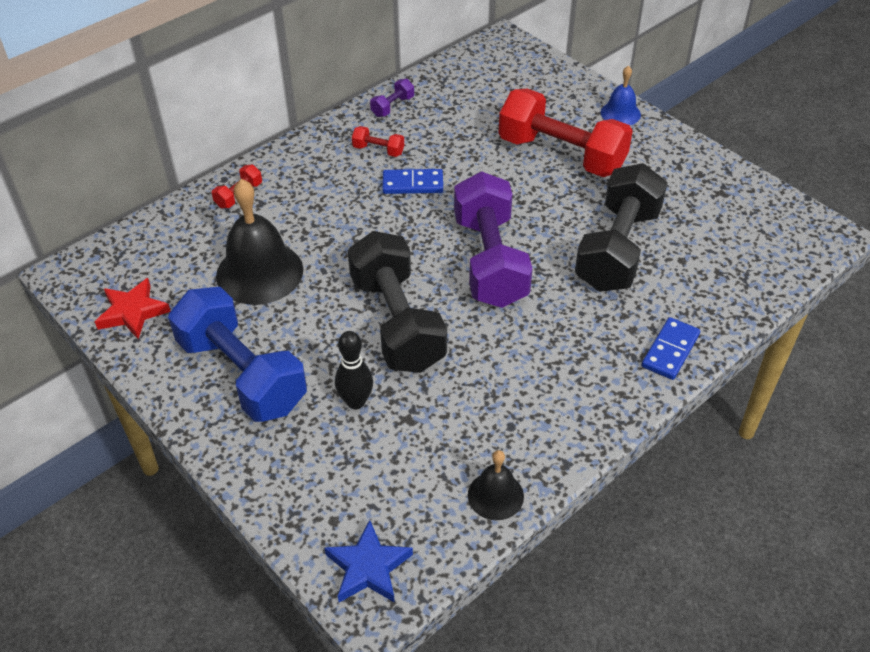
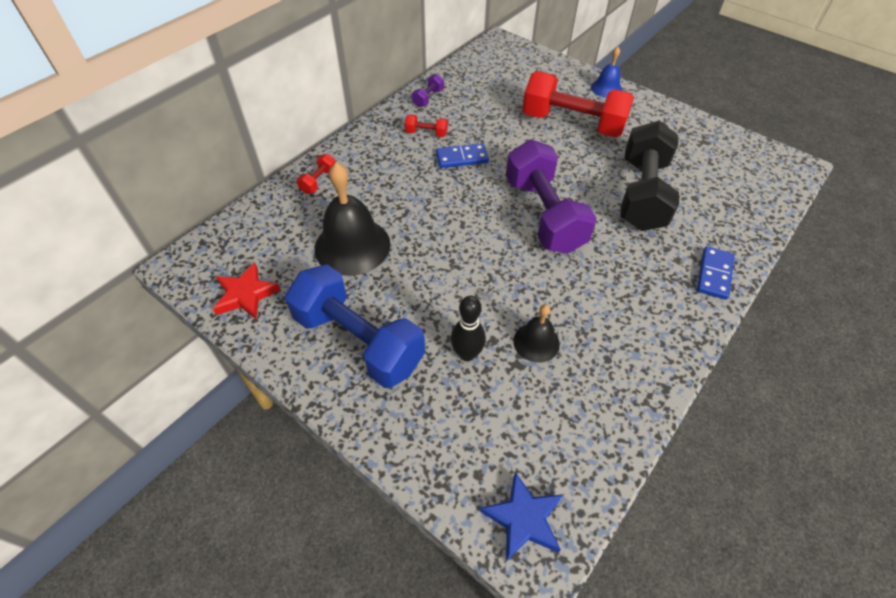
camera: 10 degrees left, 5 degrees up
(397, 323) = (482, 277): black dumbbell -> none
(495, 495) = (615, 427): black bell -> black bell (536, 342)

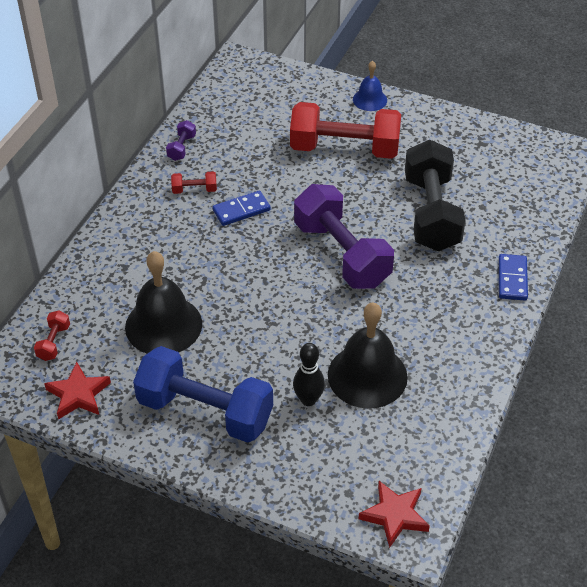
camera: 15 degrees left, 5 degrees down
(319, 181) = (101, 266): red dumbbell -> red dumbbell (54, 342)
(523, 519) = (394, 515): blue star -> red star
(536, 342) = (367, 375): black bell -> black bell, size x1.86

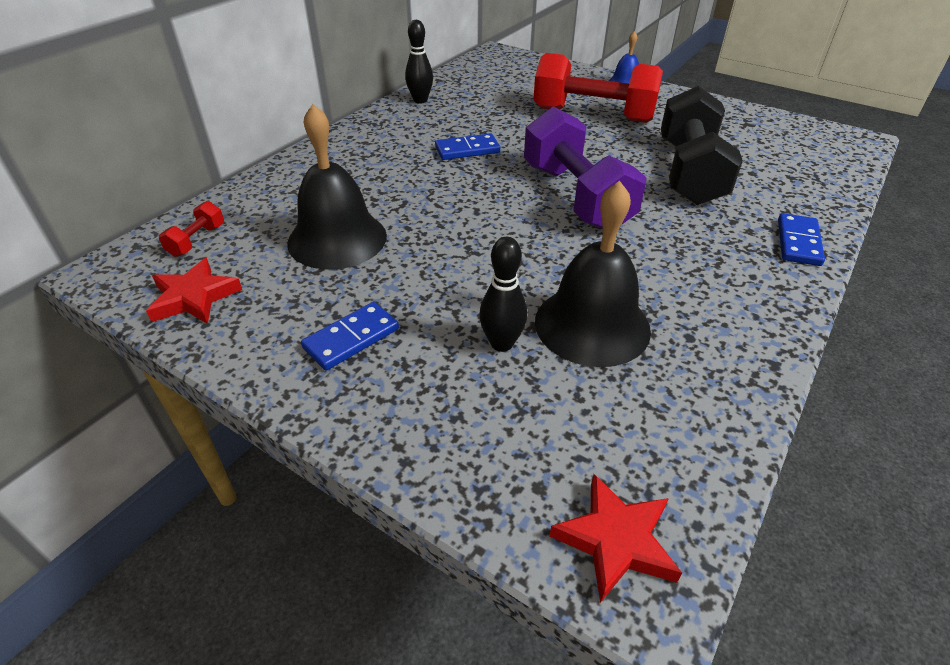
camera: 10 degrees right, 5 degrees down
(181, 148) = (420, 100): purple dumbbell -> black bowling pin
(194, 190) = (421, 130): red dumbbell -> none
(205, 411) = (351, 338): blue dumbbell -> blue domino

